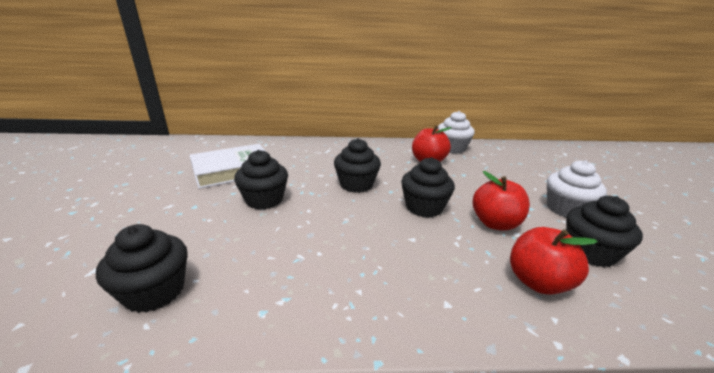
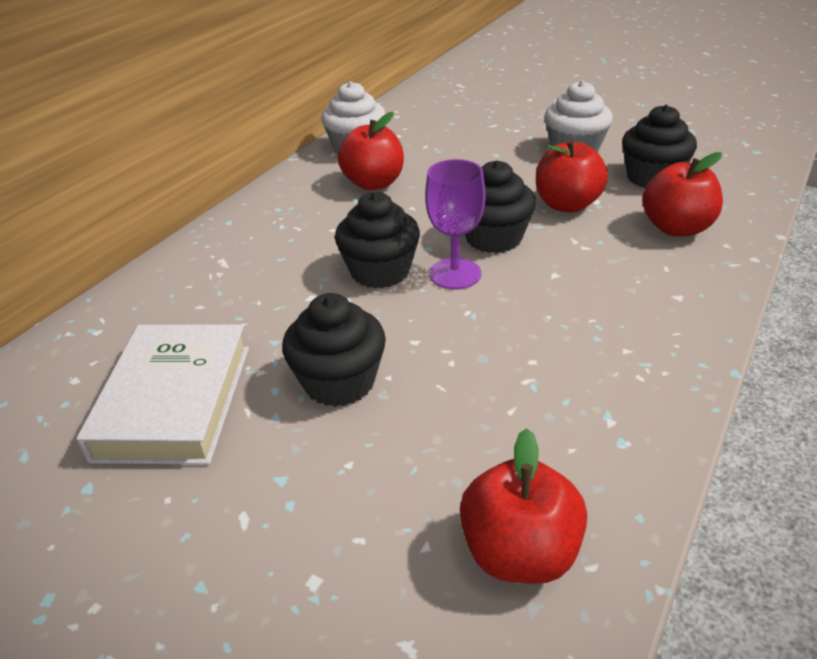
camera: 55 degrees left, 10 degrees up
(155, 291) = (519, 552): black cupcake -> red apple
(376, 205) = (455, 274): none -> purple goblet

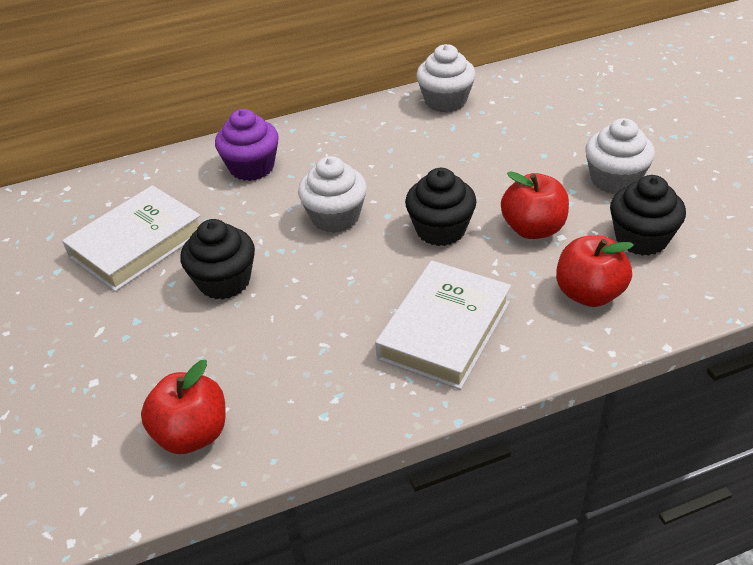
camera: 40 degrees right, 5 degrees up
(226, 269) = (252, 167): none -> purple cupcake
(373, 183) = (418, 140): red apple -> none
(380, 271) = (335, 217): black cupcake -> white cupcake
(455, 274) = (378, 244): purple goblet -> none
(614, 309) = (444, 330): none -> white book

